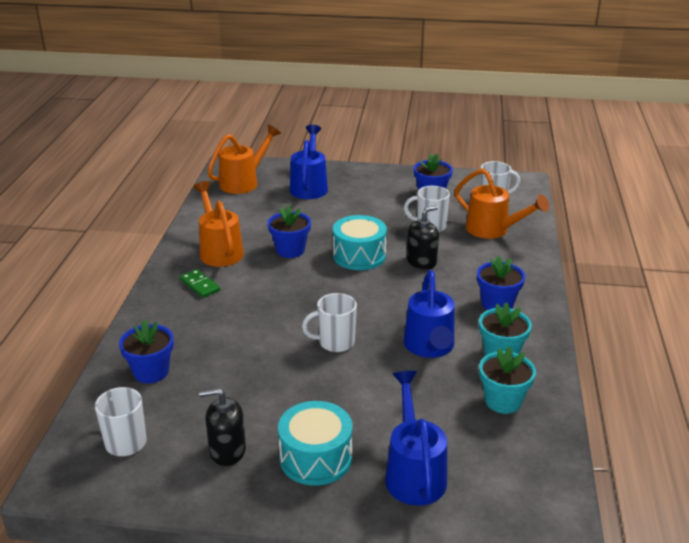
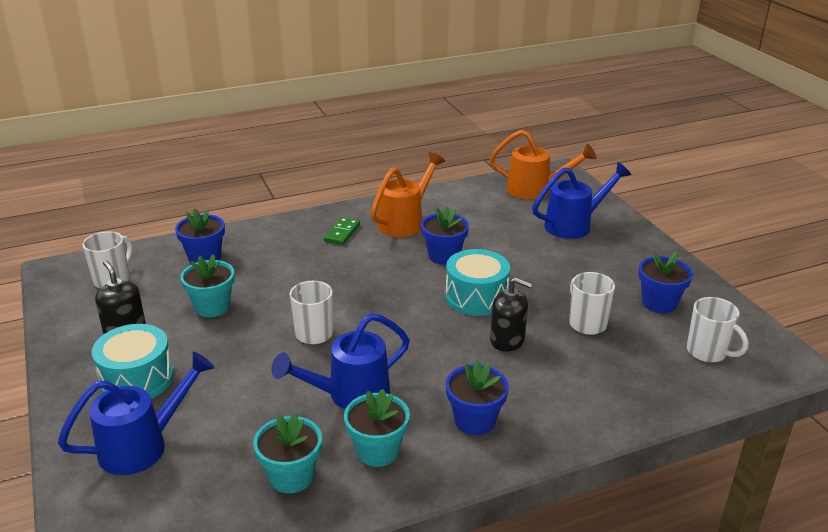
camera: 60 degrees right, 0 degrees up
(243, 387) = (212, 307): none -> turquoise flower pot
(493, 230) = (635, 372): orange watering can -> none

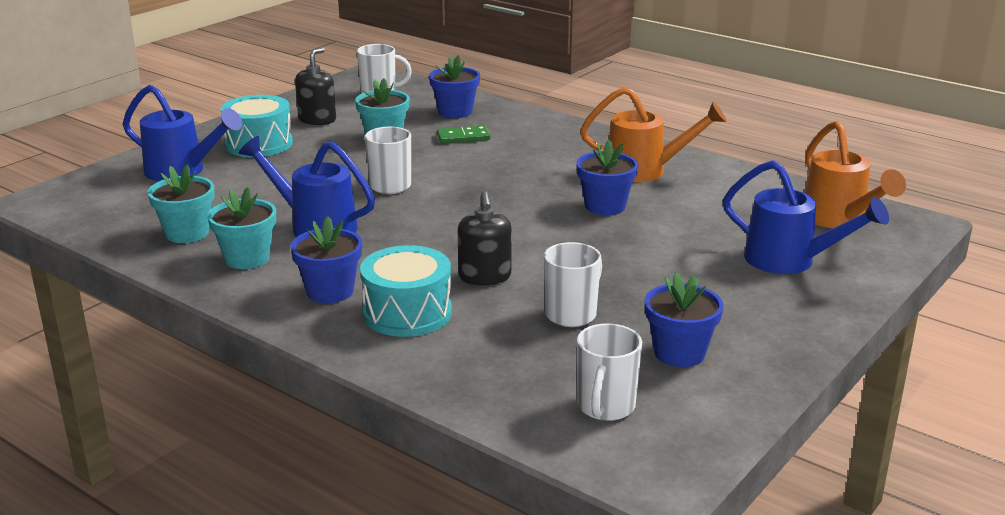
camera: 60 degrees right, 5 degrees down
(342, 233) = (577, 150): green domino -> green domino (463, 137)
(476, 297) = (546, 242): turquoise drum -> turquoise drum (407, 313)

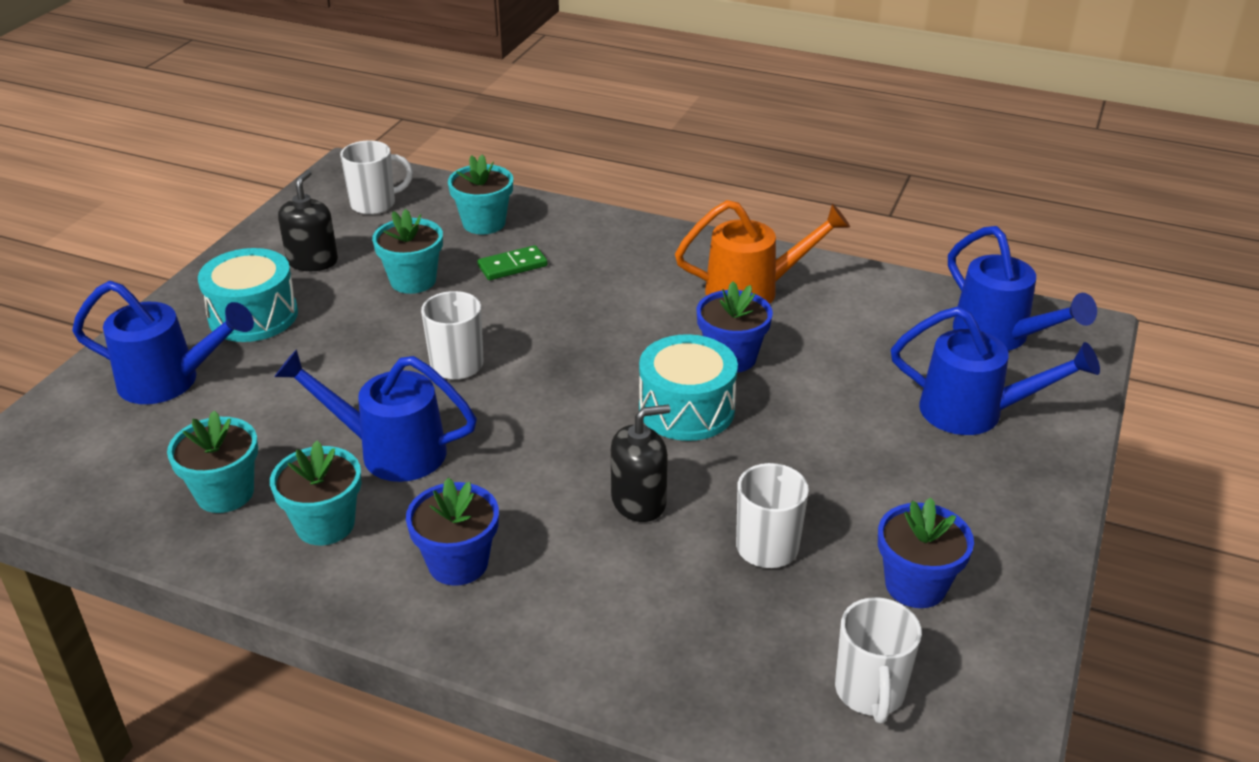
camera: 15 degrees left, 10 degrees up
(407, 313) = (571, 582): turquoise drum -> turquoise drum (686, 409)
(455, 112) = (484, 223): blue flower pot -> turquoise flower pot
(485, 276) = (639, 501): black soap dispenser -> black soap dispenser turned 90 degrees counterclockwise
(839, 219) = (999, 336): orange watering can -> blue watering can

